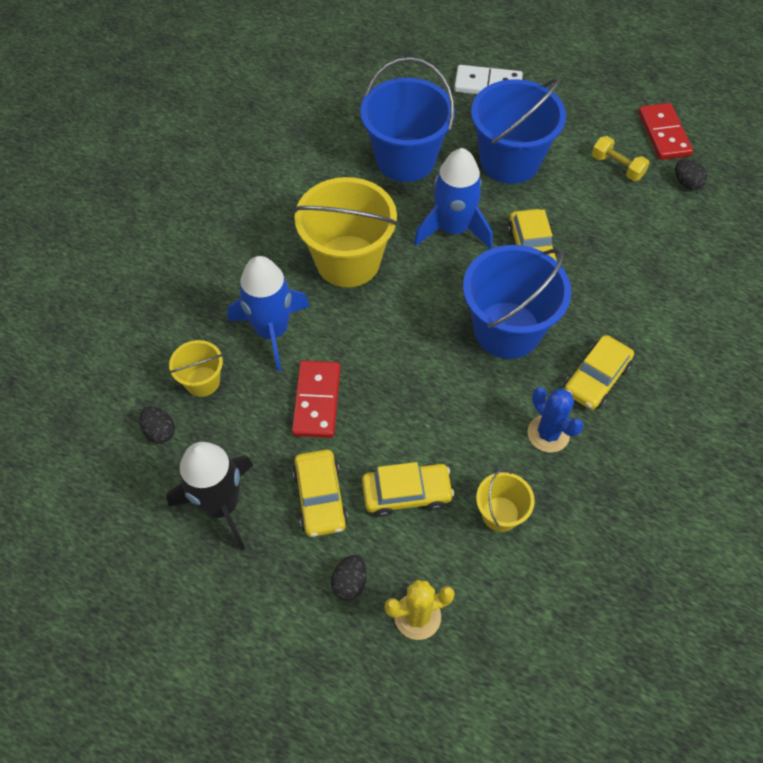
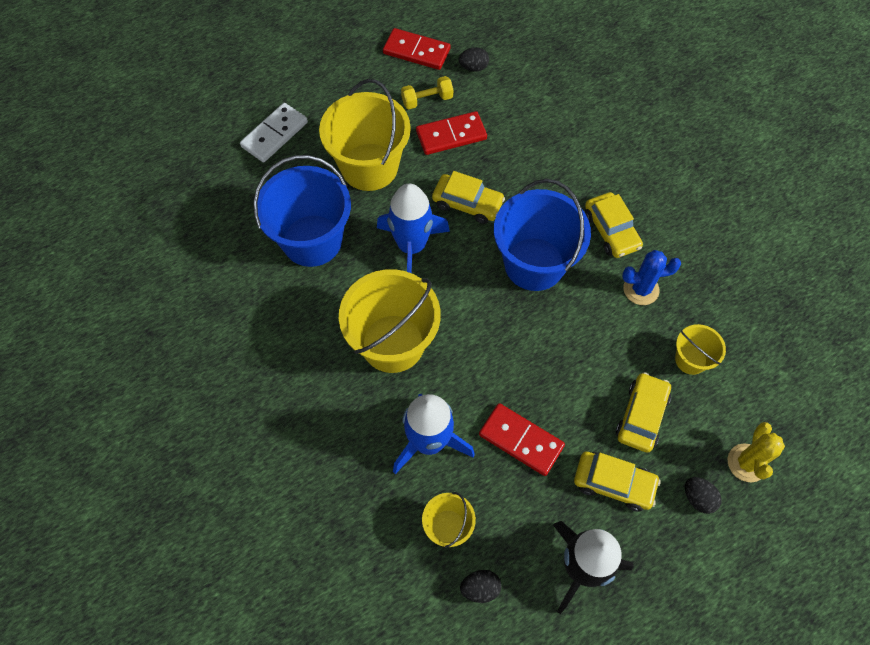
camera: 60 degrees left, 5 degrees up
(509, 161) = (369, 167): blue bucket -> yellow bucket
(594, 202) = (451, 135): none -> red domino

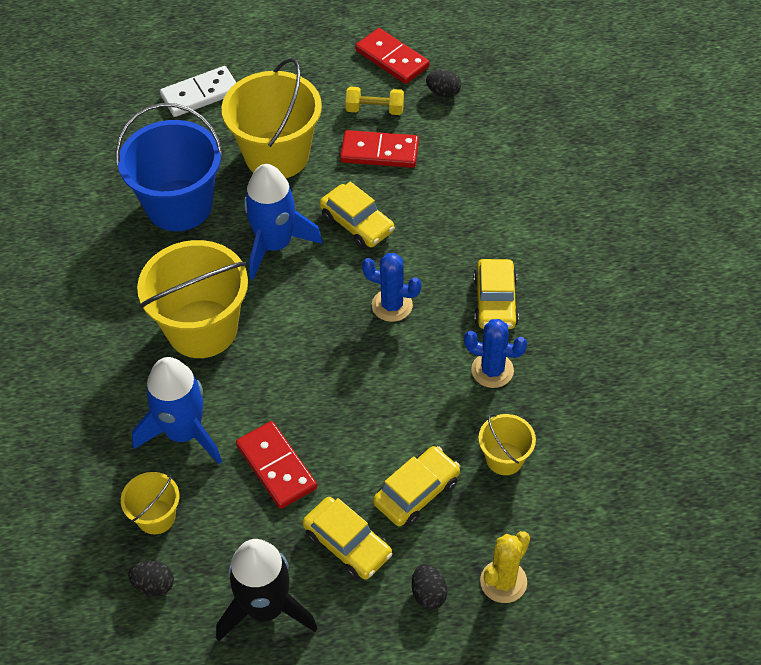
camera: 25 degrees right, 10 degrees down
(534, 264) = (392, 305): blue bucket -> blue cactus

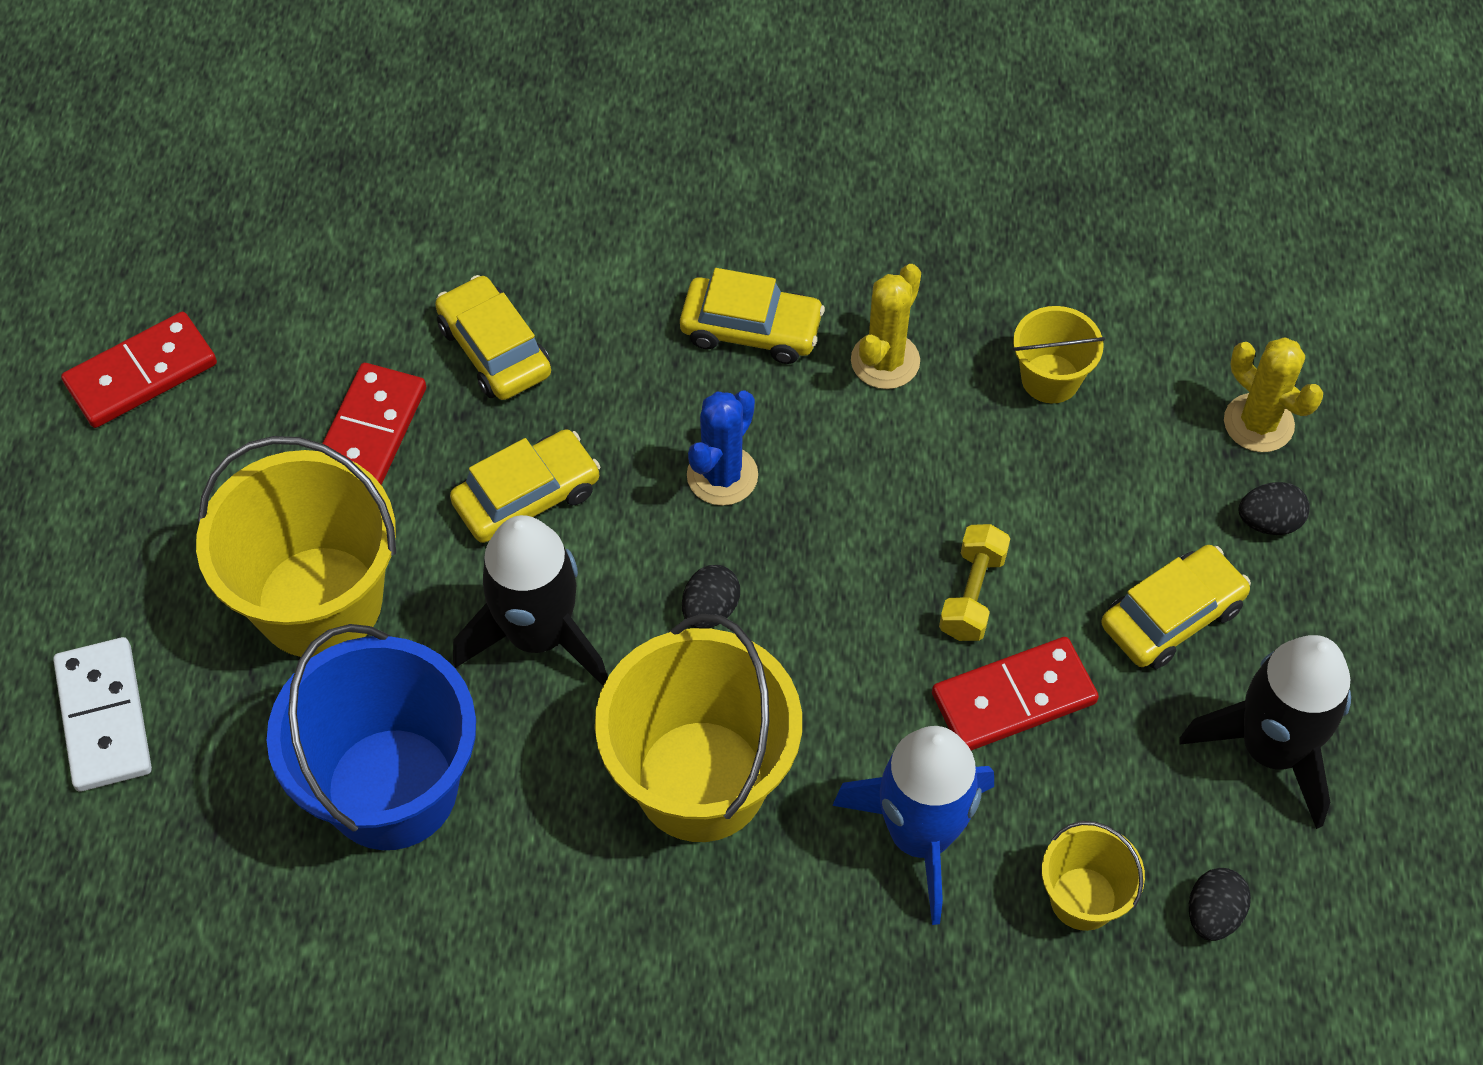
camera: 80 degrees left, 5 degrees up
(275, 245) = (538, 634): blue rocket -> black rocket
(375, 110) = (262, 424): yellow dumbbell -> yellow dumbbell (972, 594)
(416, 492) = (1092, 505): yellow car -> yellow car (494, 350)
(443, 93) = (260, 311): black egg -> black egg (710, 610)
(492, 370) = (885, 361): blue cactus -> yellow cactus

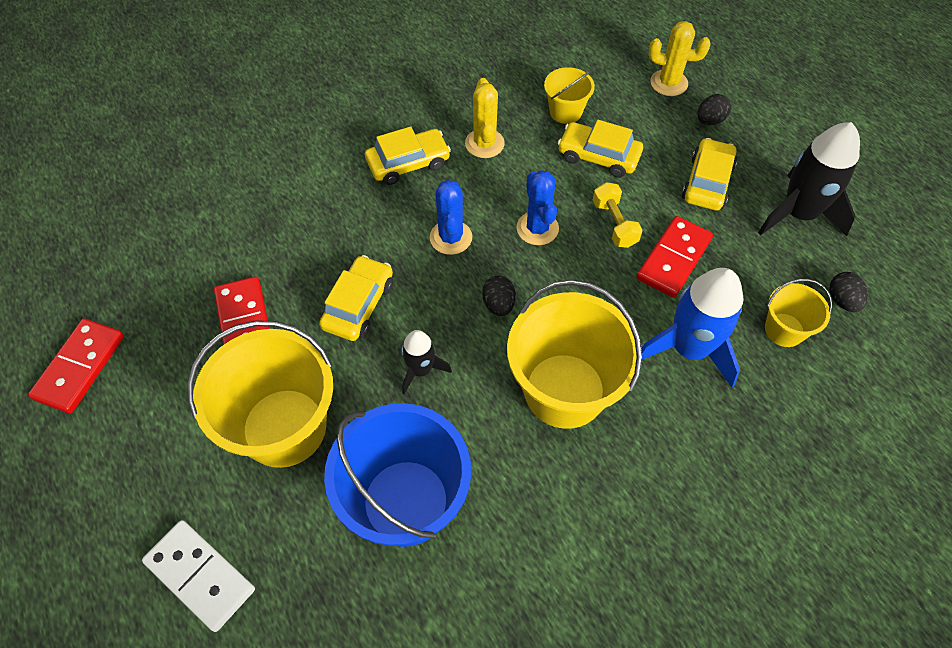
camera: 35 degrees left, 0 degrees up
(494, 350) = (282, 243): yellow car -> yellow car (598, 156)
(538, 634) = (421, 370): black rocket -> black rocket, size x0.54
(854, 534) = (537, 228): none -> blue cactus

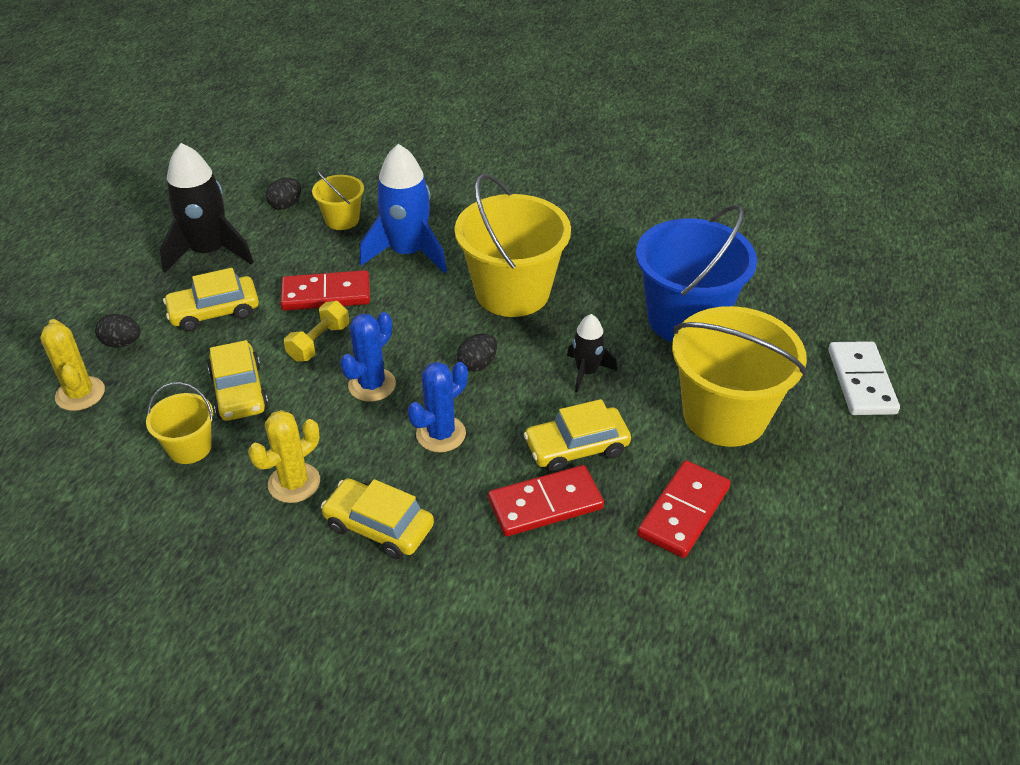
camera: 130 degrees left, 15 degrees down
(79, 367) = (867, 596): red domino -> red domino (545, 504)

